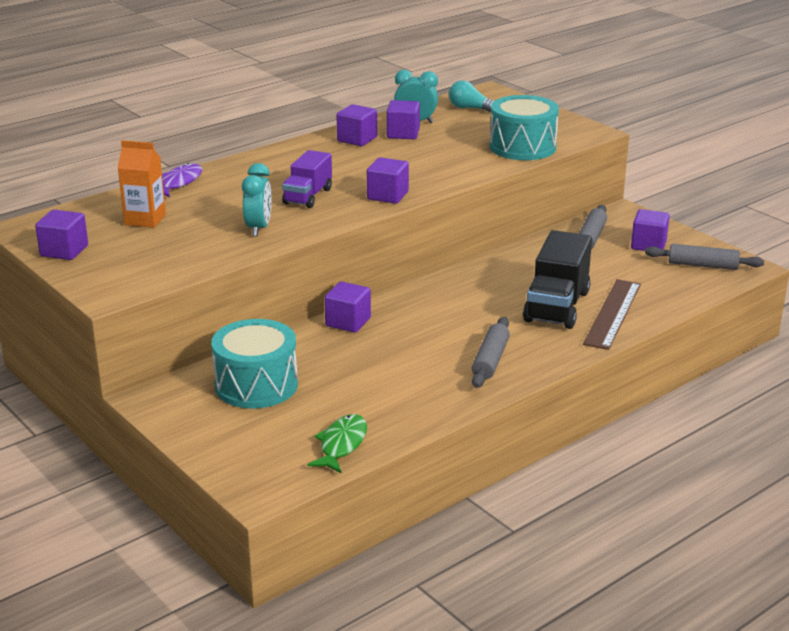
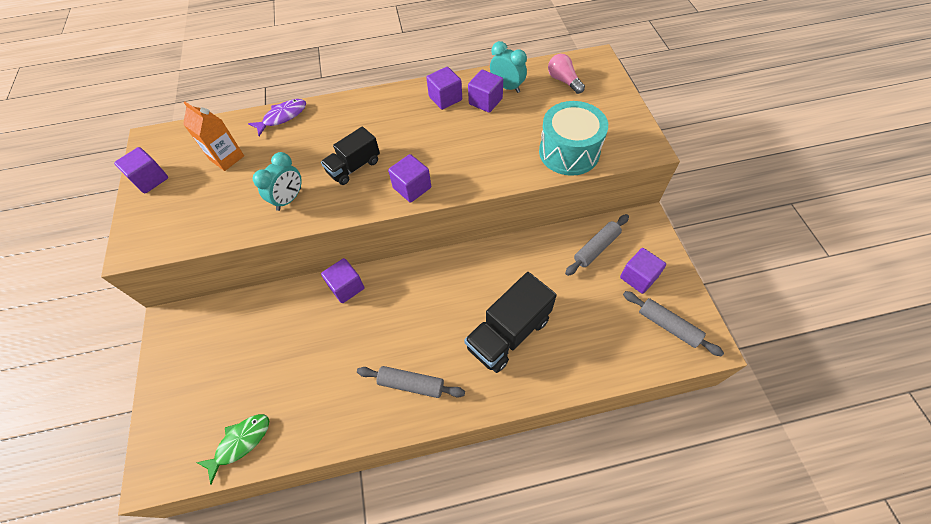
camera: 30 degrees right, 30 degrees up
(256, 385) = (238, 338): turquoise drum -> none
(308, 196) = (354, 167): purple truck -> black truck
(470, 108) = (563, 81): turquoise light bulb -> pink light bulb
(490, 360) = (411, 384): grey rolling pin -> grey rolling pin turned 60 degrees clockwise
(612, 313) = (546, 363): brown ruler -> none

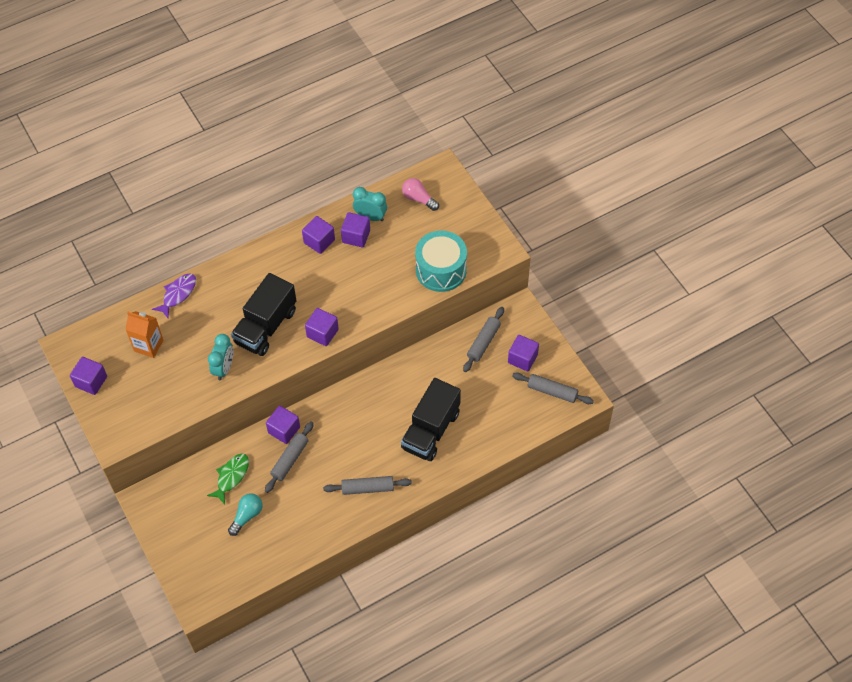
camera: 20 degrees left, 0 degrees up
(240, 443) = (253, 564): green fish -> green fish (231, 476)
(262, 376) = (247, 516): none -> turquoise light bulb
(338, 322) = (290, 459): none -> grey rolling pin
(354, 167) = (266, 326): black truck -> black truck, size x1.57

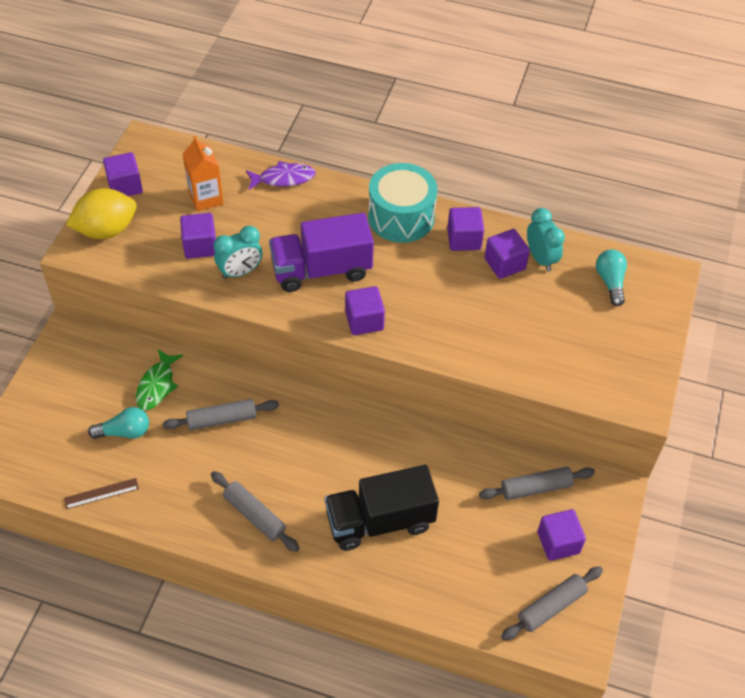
camera: 45 degrees right, 5 degrees down
(116, 415) = (106, 230): none -> yellow lemon
(231, 476) = (157, 385): green fish -> green fish turned 120 degrees clockwise
(266, 326) = (321, 270): black truck -> purple truck
(276, 556) = (101, 493): none -> brown ruler
(284, 430) = (250, 389): purple cube -> purple cube (200, 246)
(418, 199) = (610, 282): pink light bulb -> turquoise light bulb
(441, 270) = (552, 365): turquoise drum -> turquoise drum (401, 217)
(552, 391) = (551, 606): grey rolling pin -> grey rolling pin turned 75 degrees clockwise

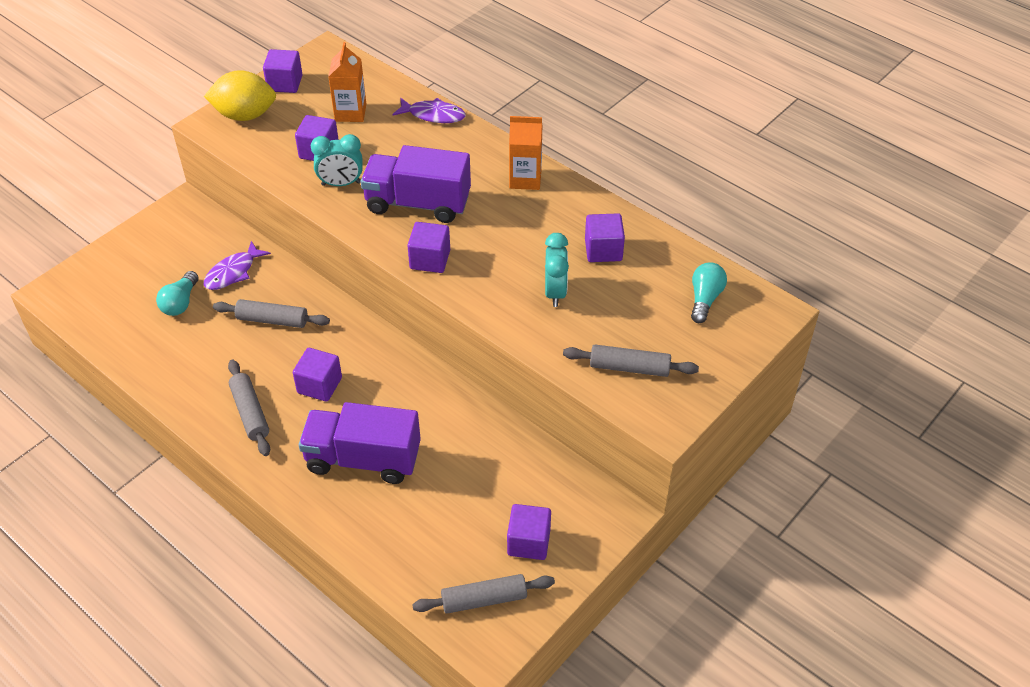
camera: 25 degrees right, 5 degrees down
(101, 493) = (128, 347): brown ruler -> none
(124, 432) = (180, 302): turquoise light bulb -> turquoise light bulb turned 90 degrees clockwise
(157, 385) = (233, 272): green fish -> purple fish
(380, 521) = (363, 459): black truck -> purple truck
(401, 217) = (525, 179): turquoise drum -> orange carton
(464, 239) = (575, 216): purple cube -> purple cube (319, 385)
(535, 488) = (537, 483): grey rolling pin -> grey rolling pin (629, 368)
(540, 259) = (644, 256): turquoise clock -> turquoise clock (555, 292)

